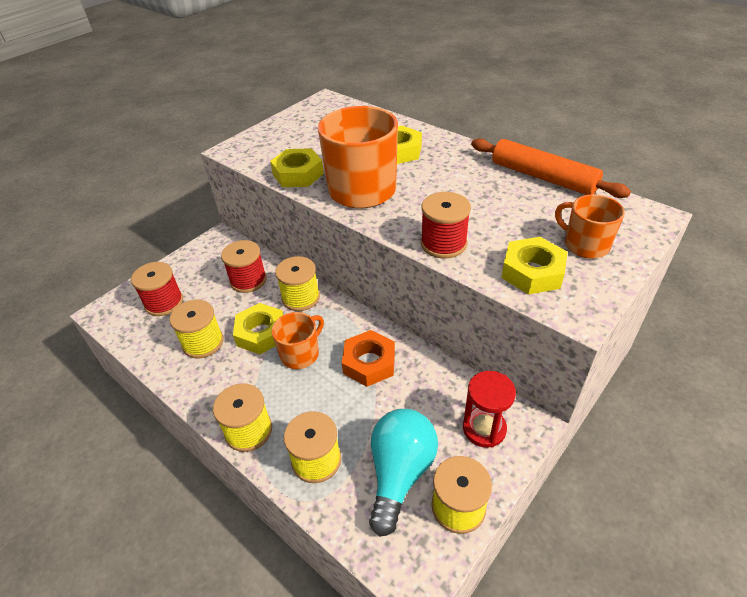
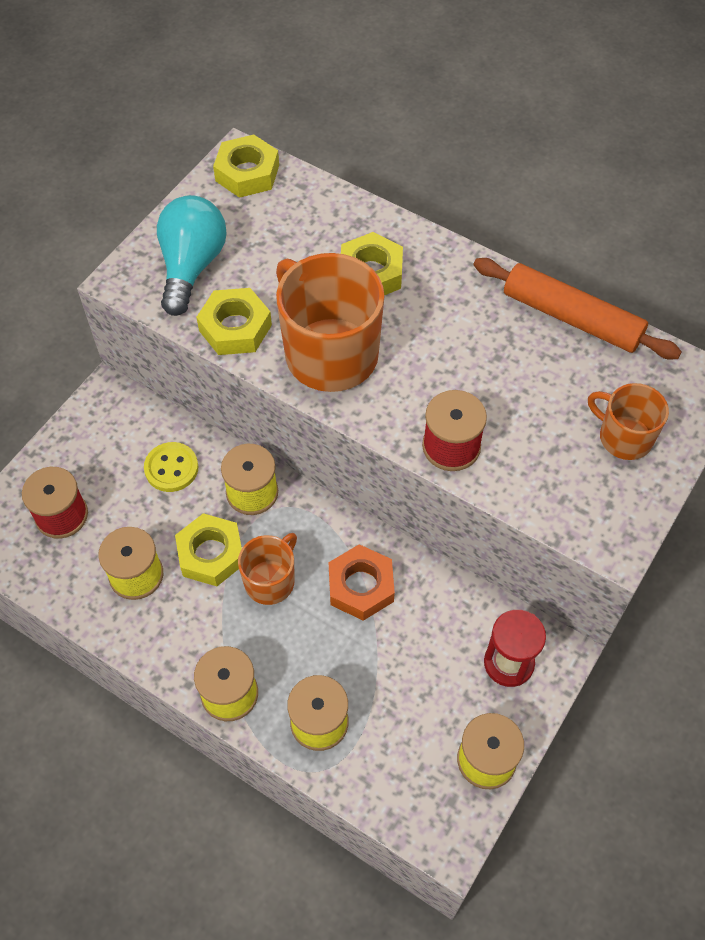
camera: 10 degrees left, 15 degrees up
(248, 280) = (171, 468): red spool -> yellow button
(400, 473) = (418, 728): turquoise light bulb -> turquoise light bulb (191, 266)
(532, 272) = (561, 485): yellow nut -> yellow nut (247, 173)

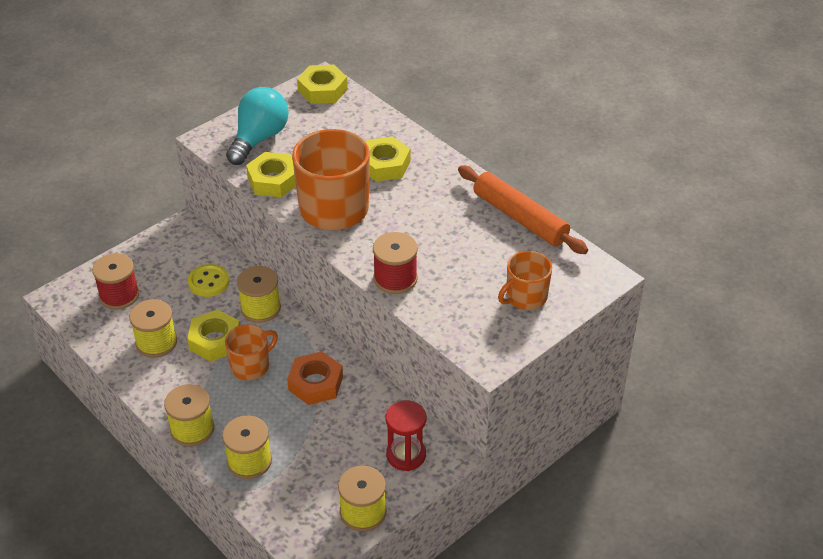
camera: 15 degrees right, 15 degrees down
(624, 437) = (525, 297): orange mug -> orange mug turned 90 degrees counterclockwise

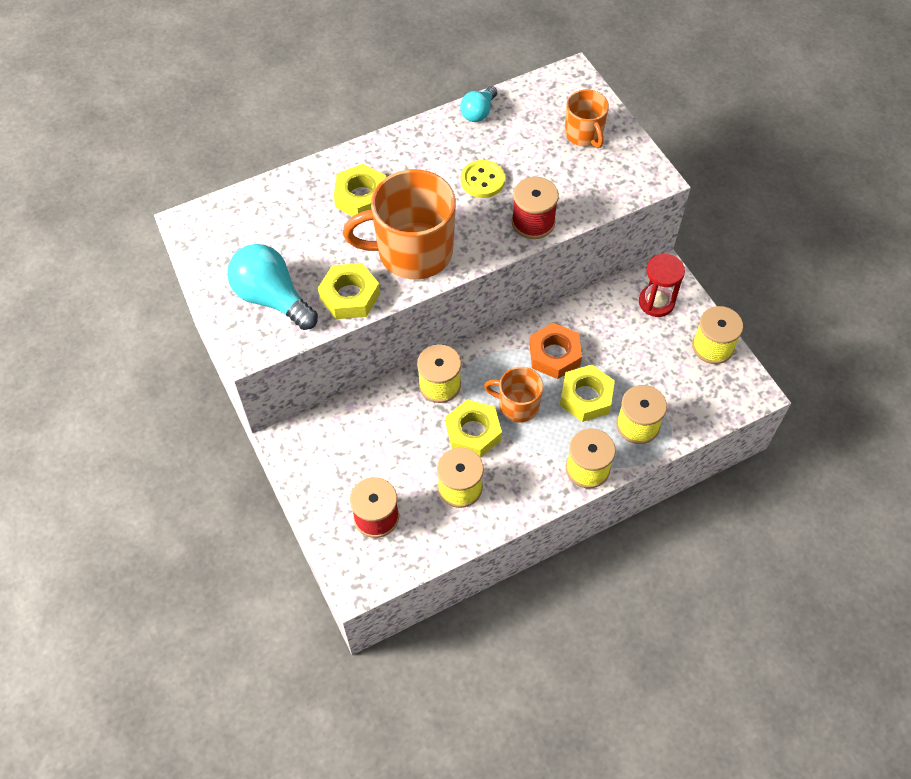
camera: 75 degrees left, 15 degrees up
(208, 282) = (384, 426): yellow button -> yellow button (482, 180)
(251, 366) = (517, 405): orange mug -> orange mug turned 45 degrees counterclockwise
(322, 90) = (209, 225): yellow nut -> yellow nut (586, 397)
(519, 218) = (478, 112): orange rolling pin -> turquoise light bulb

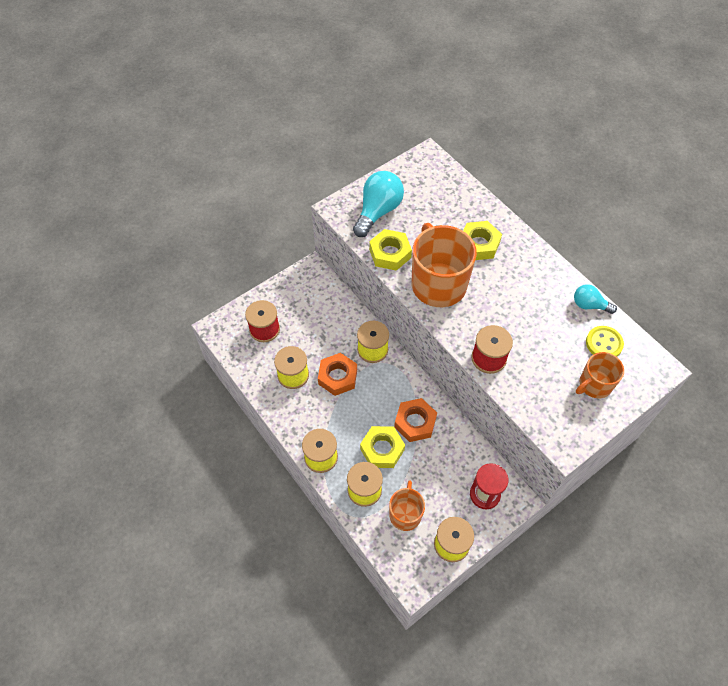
camera: 80 degrees right, 0 degrees up
(473, 432) = (338, 377): yellow nut -> orange nut
(482, 180) = (519, 318): yellow button -> yellow button (604, 343)
(517, 405) = (365, 402): orange mug -> orange mug (405, 514)

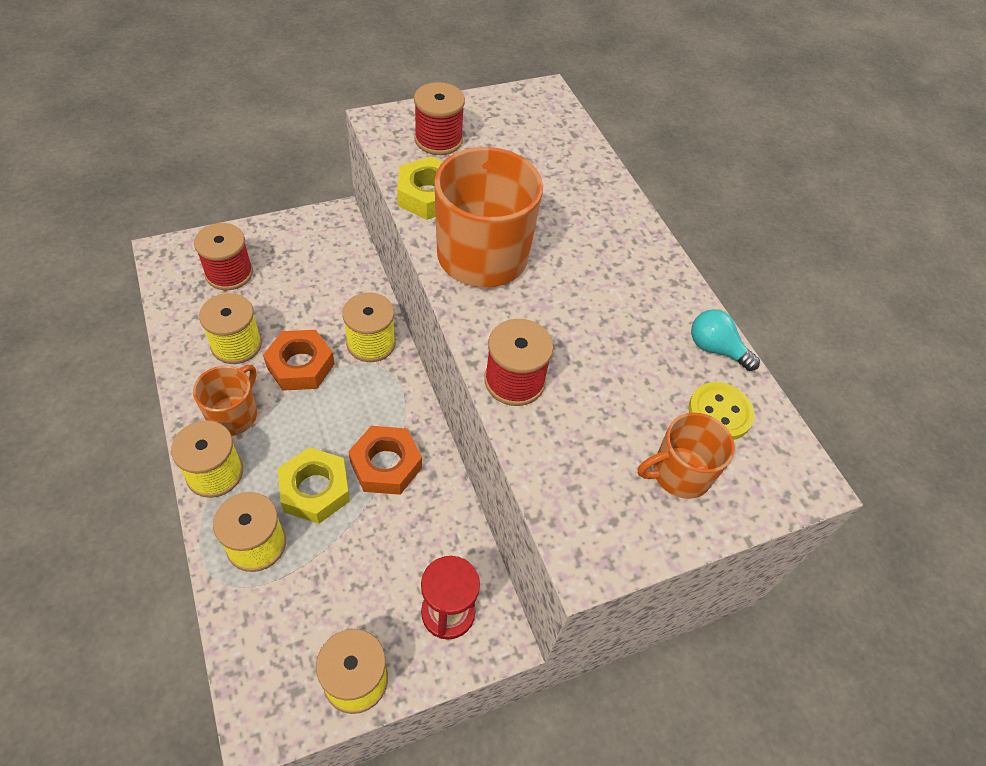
camera: 10 degrees right, 5 degrees down
(378, 211) = (438, 140): turquoise light bulb -> red spool
(405, 514) = (303, 603): orange mug -> orange mug (234, 414)
(479, 244) = (570, 219): yellow nut -> none

